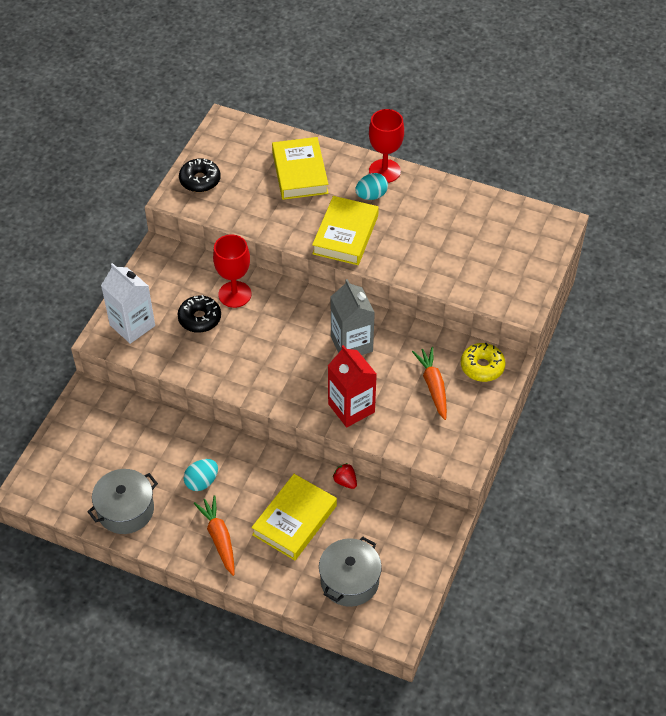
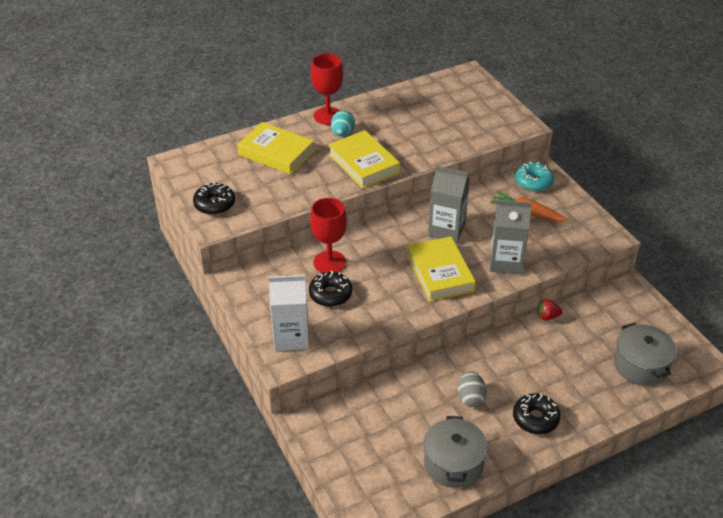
camera: 50 degrees left, 10 degrees down
(202, 482) = (470, 398): turquoise egg -> grey egg
(219, 538) = (535, 418): orange carrot -> black donut
(294, 520) = (558, 364): yellow book -> yellow book (440, 273)
(351, 408) = (505, 262): red carton -> grey carton
(482, 366) = (533, 182): yellow donut -> turquoise donut

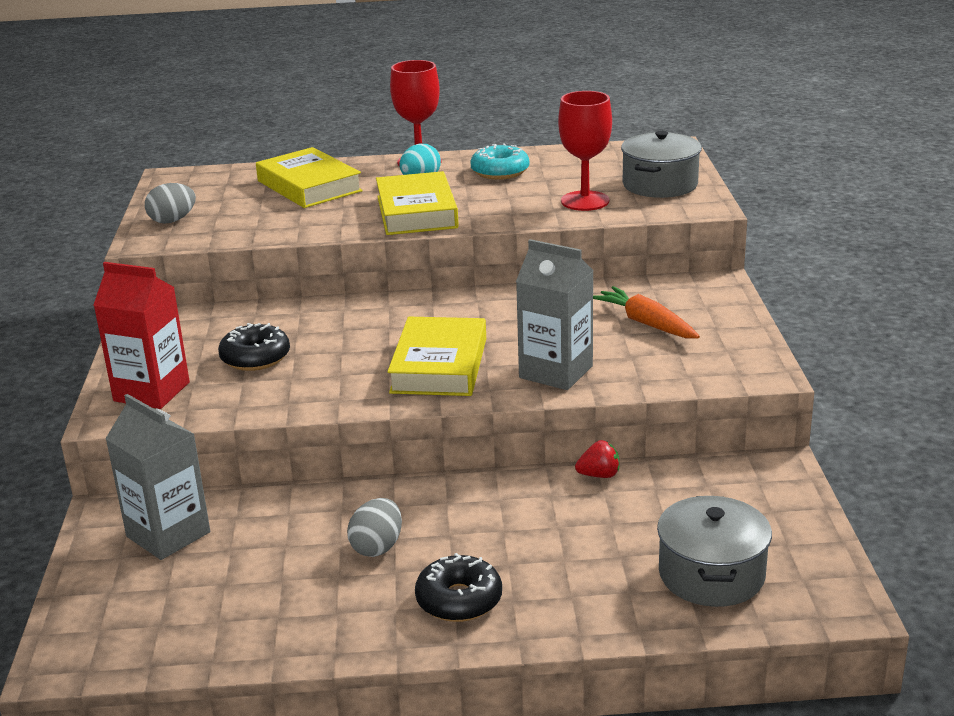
camera: 25 degrees right, 15 degrees down
(214, 204) = (172, 220): black donut -> grey egg
(291, 337) = (152, 392): white carton -> red carton
(329, 262) = (291, 325): red goblet -> red goblet (585, 201)
(446, 229) = (498, 320): grey carton -> grey carton (168, 534)
(453, 463) = (270, 623): grey pot -> grey pot (660, 184)
(533, 182) = (690, 292): turquoise donut -> turquoise donut (500, 172)
(547, 316) = (599, 475): red strawberry -> red strawberry turned 150 degrees clockwise

